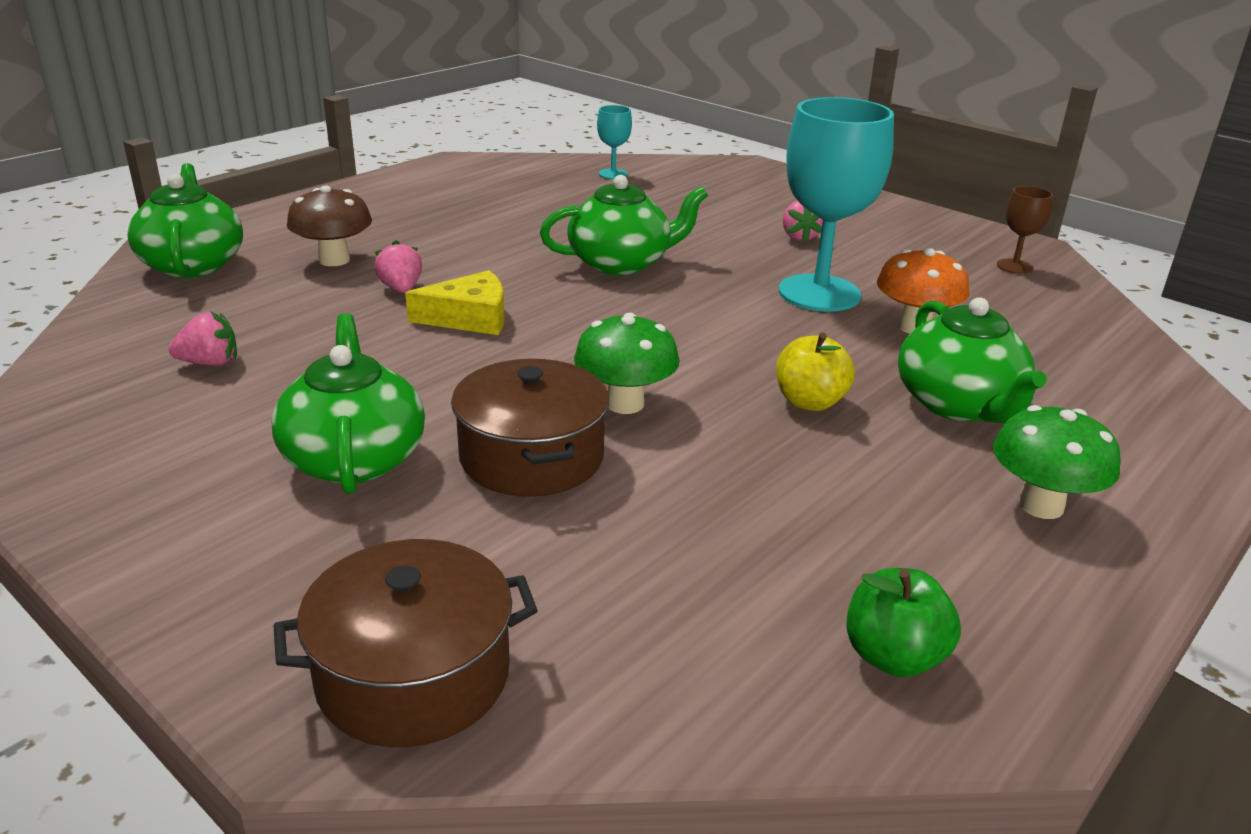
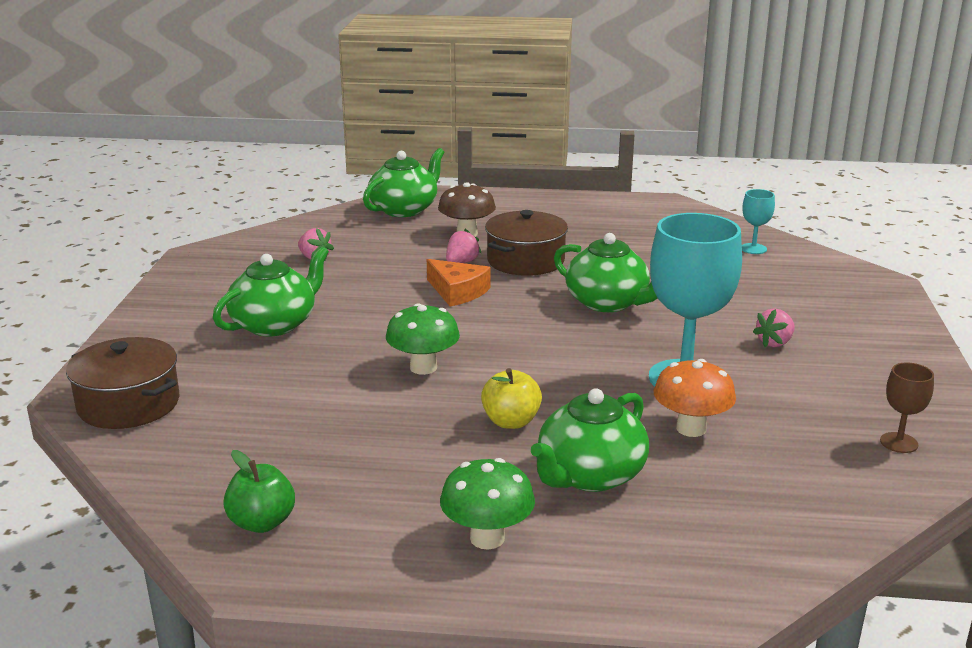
camera: 55 degrees right, 5 degrees down
(470, 318) = (457, 292): yellow cheese -> orange cheese
(532, 457) = (332, 364): brown pot -> brown pot (525, 261)

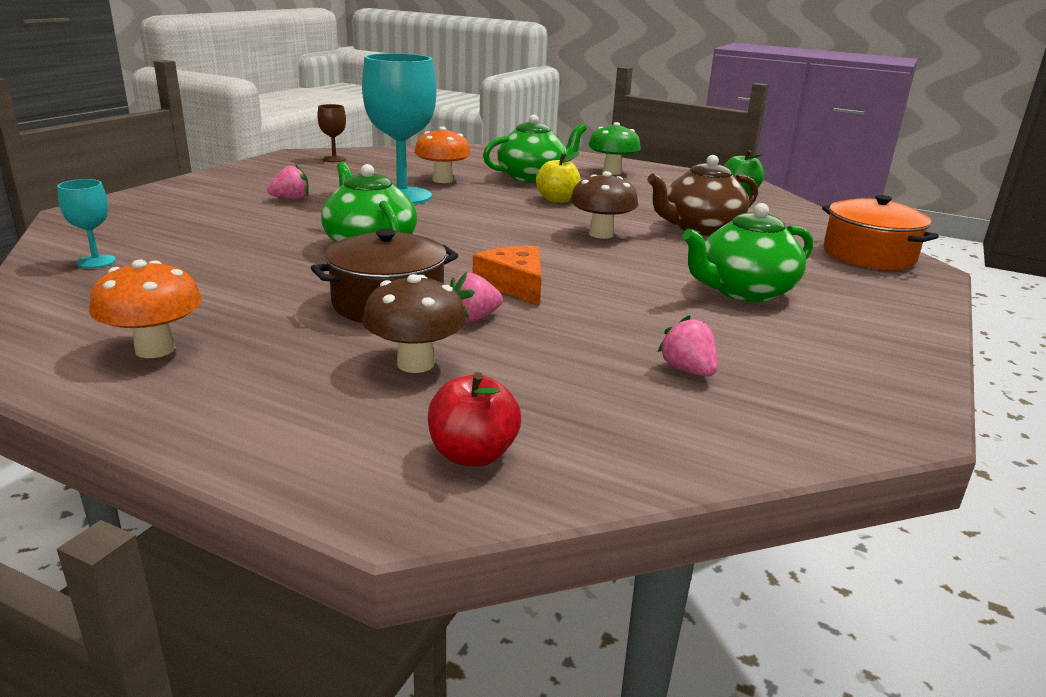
camera: 160 degrees left, 0 degrees up
(128, 404) = (868, 255): brown pot -> orange pot
(318, 406) = (700, 228): none -> brown teapot
(404, 209) = (472, 454): green teapot -> red apple
(423, 367) = (601, 234): green mushroom -> brown mushroom
(603, 216) = (155, 349): none -> orange mushroom

